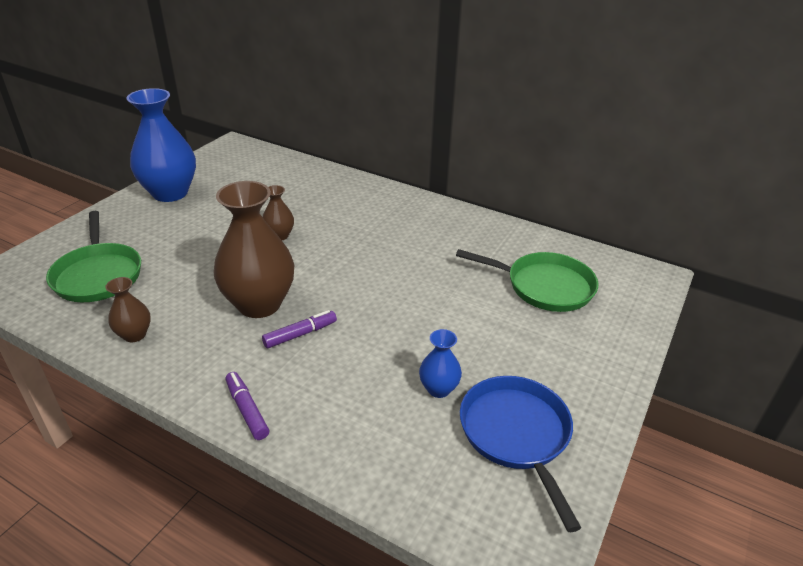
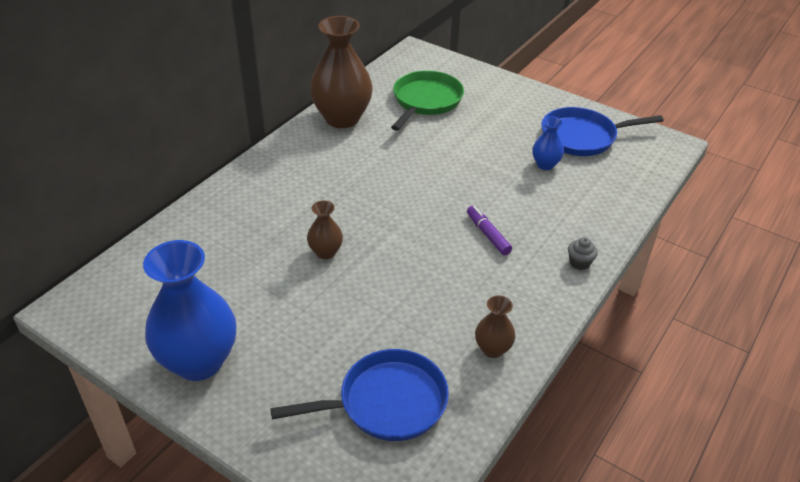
camera: 85 degrees left, 5 degrees up
(98, 275) = (386, 402): green pan -> blue pan
(247, 410) = (579, 263): purple marker -> grey cupcake
(259, 304) = (445, 262): brown vase -> brown vase (342, 118)

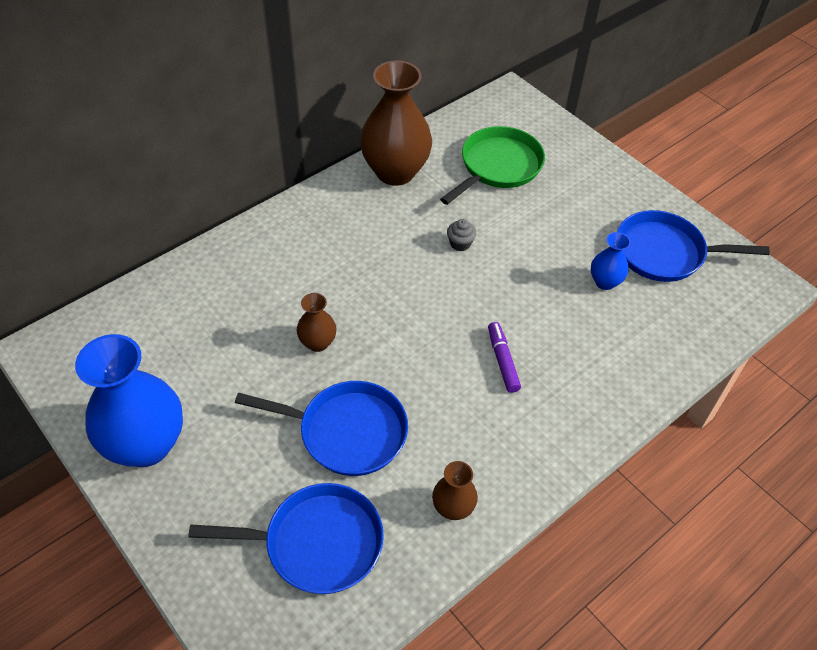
camera: 15 degrees right, 10 degrees up
(378, 313) = (347, 432): none -> blue pan
(579, 263) = (593, 422): grey cupcake -> grey cupcake (460, 244)

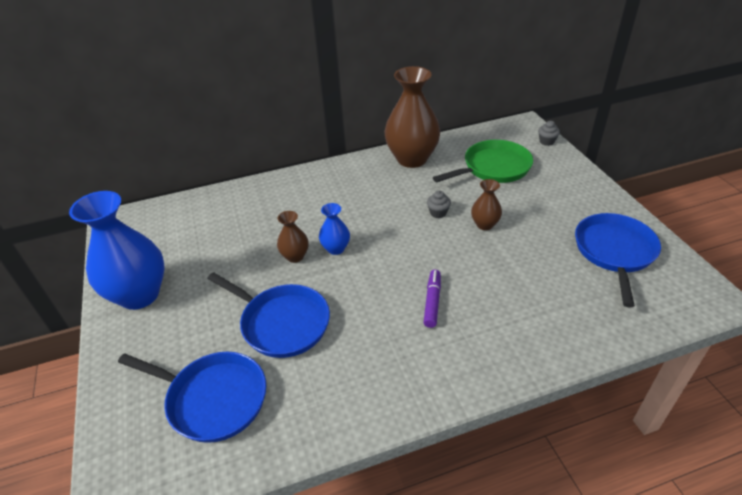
camera: 25 degrees right, 10 degrees down
(453, 508) = (334, 405): brown vase -> brown vase (484, 224)
(544, 116) = (546, 141): none -> grey cupcake
(605, 282) = (549, 263): blue vase -> blue vase (336, 249)
(664, 253) = (614, 252): blue pan -> blue pan turned 75 degrees clockwise

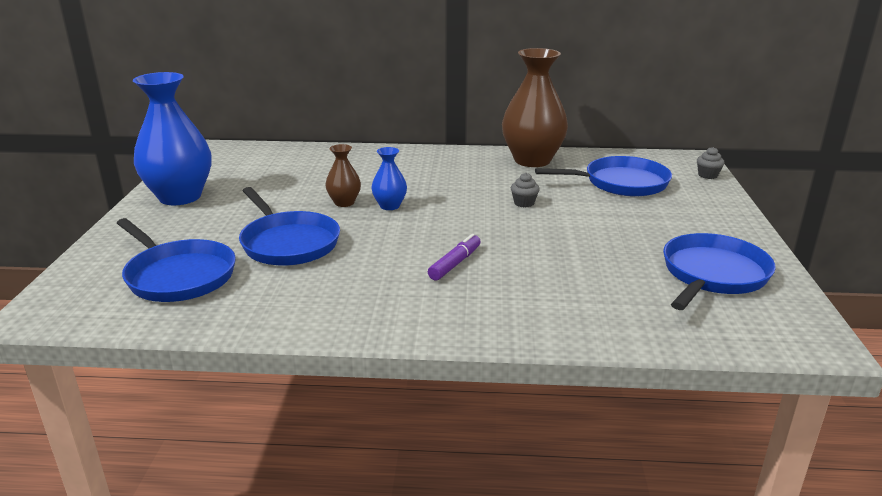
camera: 20 degrees right, 15 degrees down
(484, 224) = (569, 222): brown vase -> none
(493, 168) = (621, 183): green pan -> blue pan

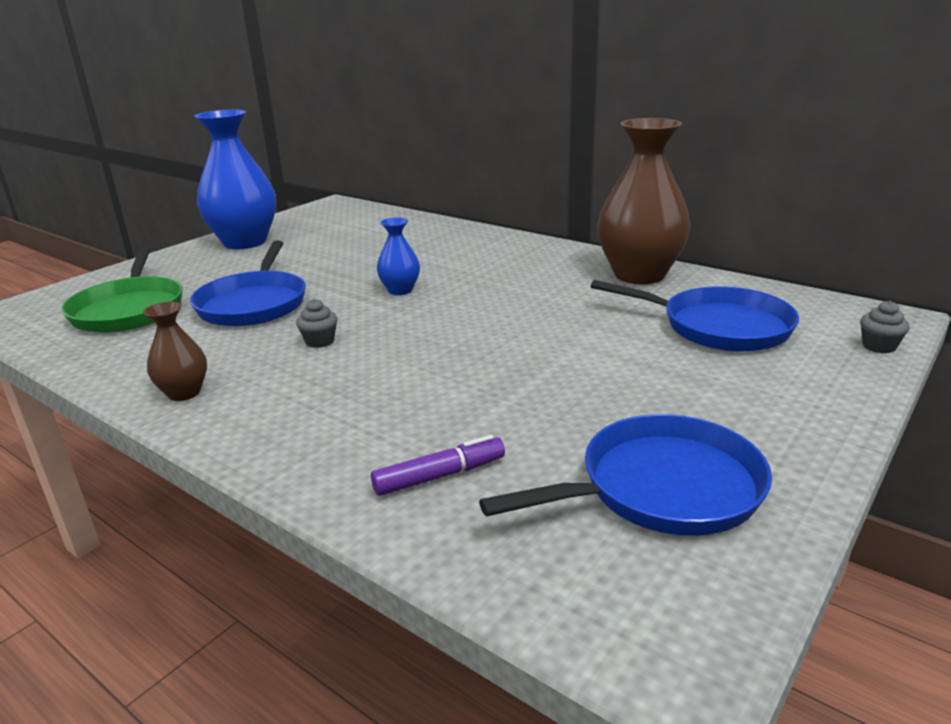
camera: 35 degrees right, 0 degrees up
(178, 275) = (129, 309): blue pan -> green pan
(344, 203) = (364, 277): brown vase -> brown vase (184, 393)
(455, 263) = (362, 368): purple marker -> purple marker (440, 476)
(524, 203) = (548, 321): grey cupcake -> grey cupcake (320, 341)

